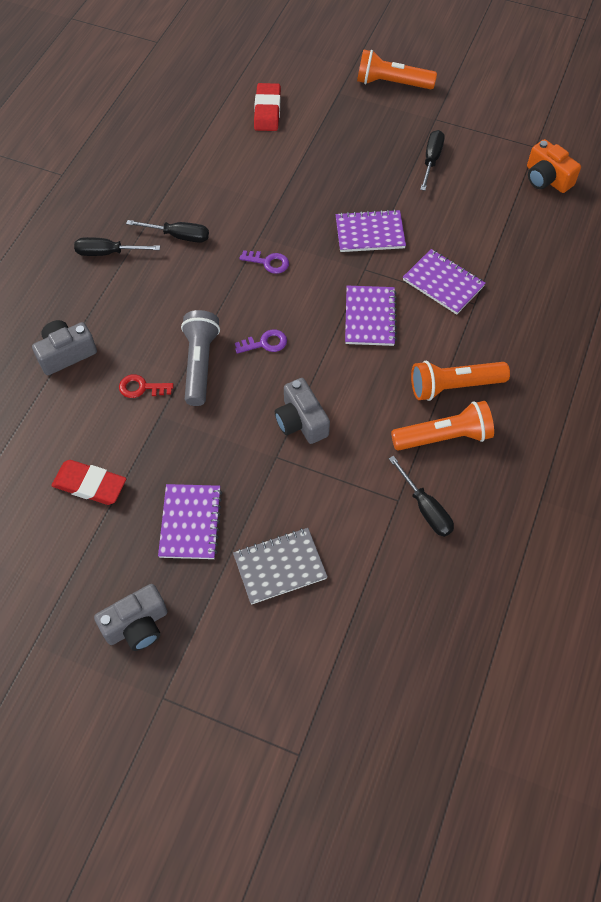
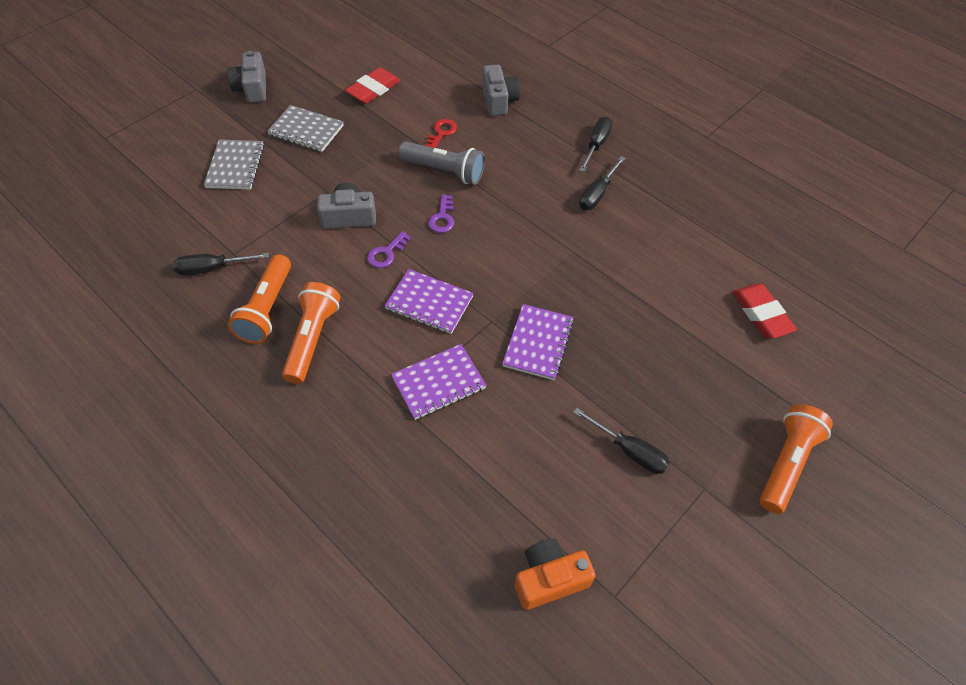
camera: 110 degrees right, 5 degrees down
(190, 522) = (306, 130): purple notebook -> grey notebook
(267, 111) = (761, 314): red eraser -> red eraser turned 45 degrees clockwise
(268, 262) = (535, 248): purple key -> purple key (386, 253)

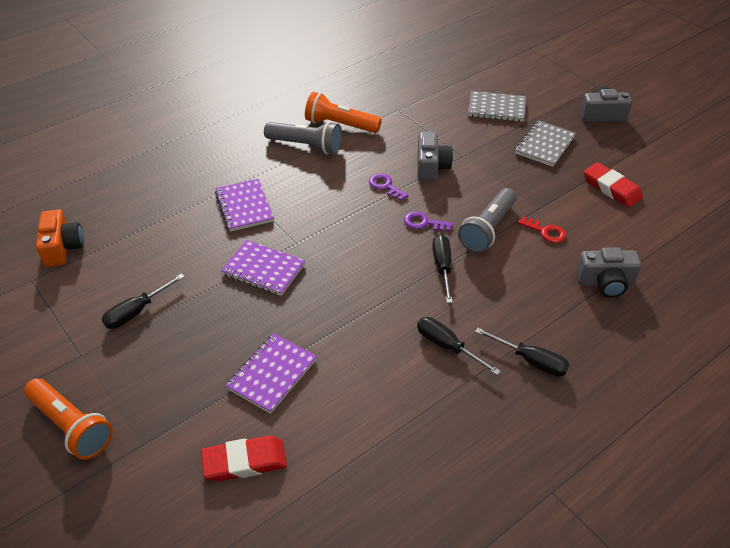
camera: 100 degrees right, 10 degrees down
(212, 268) = (385, 100): black screwdriver -> black screwdriver (442, 267)
(312, 339) = (306, 146): orange flashlight -> grey flashlight
(429, 303) = (325, 207): purple notebook -> purple notebook (272, 374)

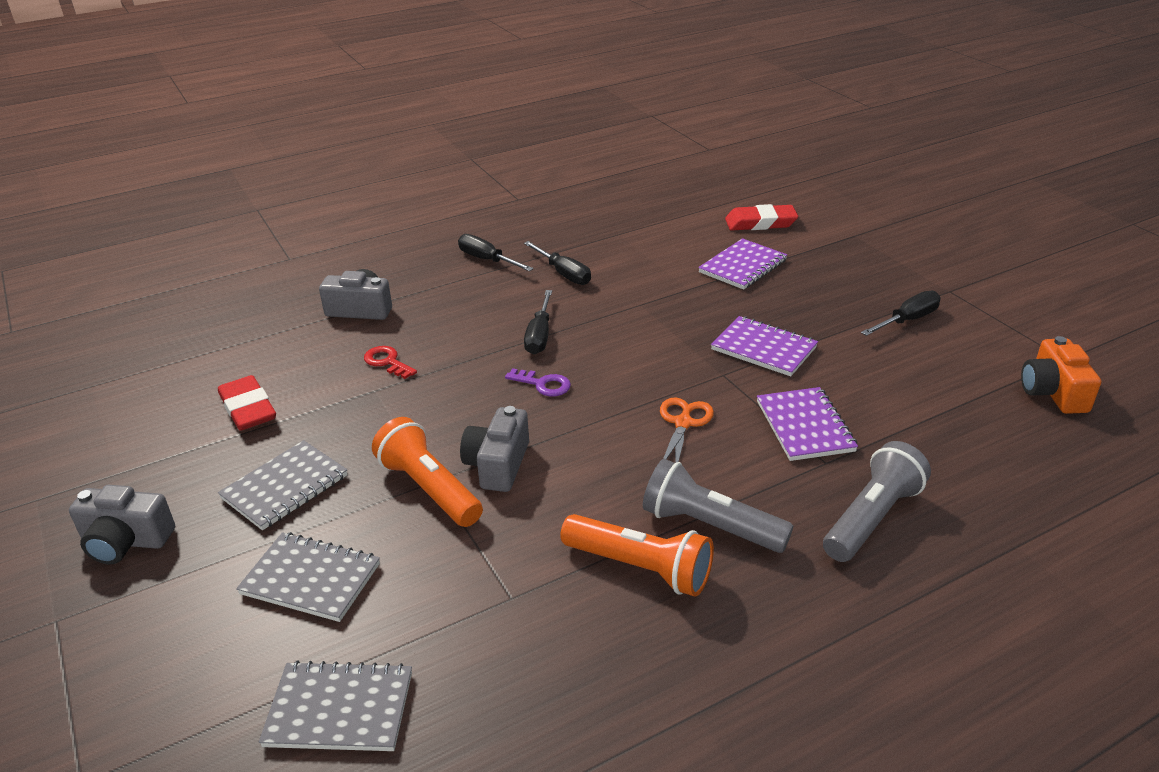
camera: 170 degrees left, 10 degrees down
(71, 426) = (925, 248): orange flashlight -> orange flashlight (429, 488)
(323, 202) = (683, 423): none -> orange scissors
(385, 186) = (583, 439): purple key -> none
(452, 71) = (339, 709): none -> grey notebook
(487, 229) = (461, 370): grey flashlight -> grey flashlight (872, 518)

